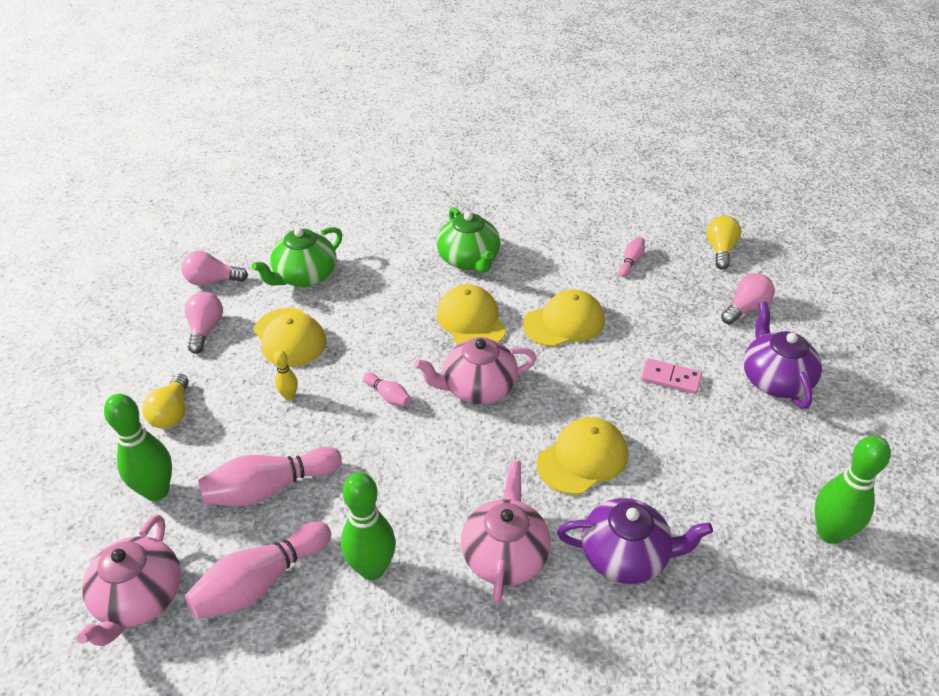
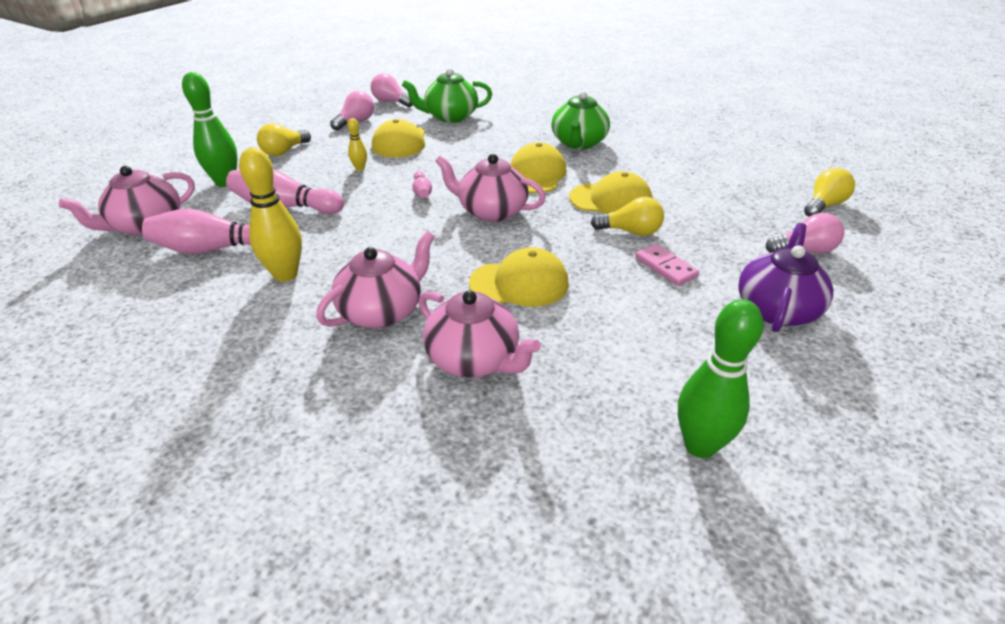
camera: 35 degrees right, 5 degrees down
(372, 569) = (285, 274): green bowling pin -> yellow bowling pin
(612, 352) = (630, 232): none -> yellow light bulb
(625, 556) = (474, 359): purple teapot -> pink teapot
(631, 261) = (720, 185): pink bowling pin -> none

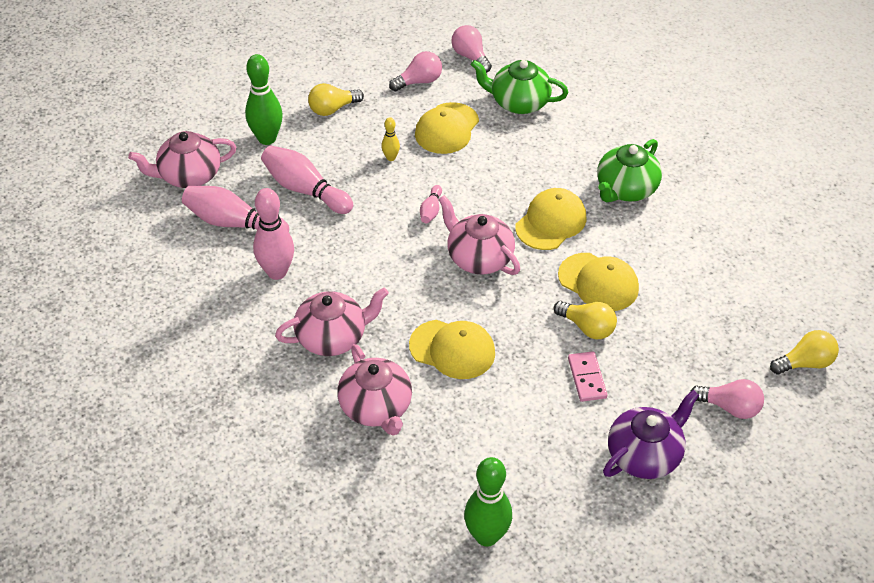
camera: 25 degrees right, 10 degrees up
(285, 274) = (277, 272): yellow bowling pin -> pink bowling pin

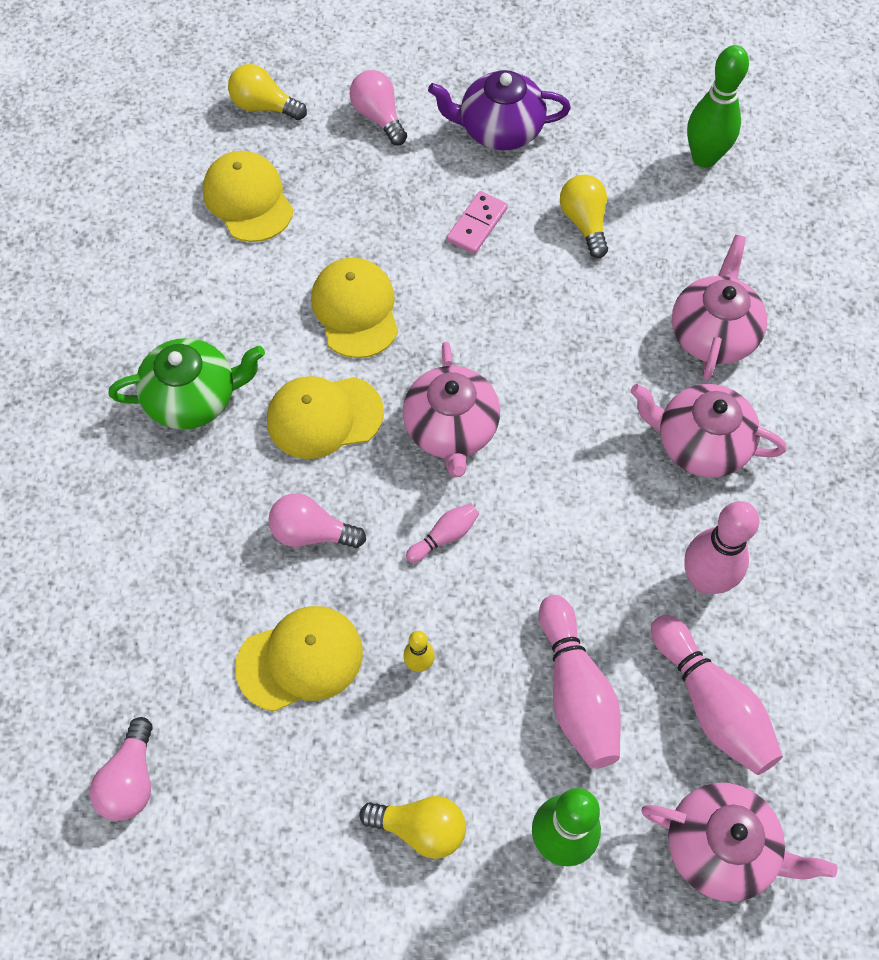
camera: 140 degrees left, 15 degrees up
(419, 82) = (251, 787): pink light bulb -> pink light bulb (312, 533)
(452, 349) = (581, 342): yellow cap -> yellow cap (248, 199)
(518, 102) = (162, 632): green teapot -> none
(587, 327) = (421, 271): yellow light bulb -> yellow light bulb (584, 223)

